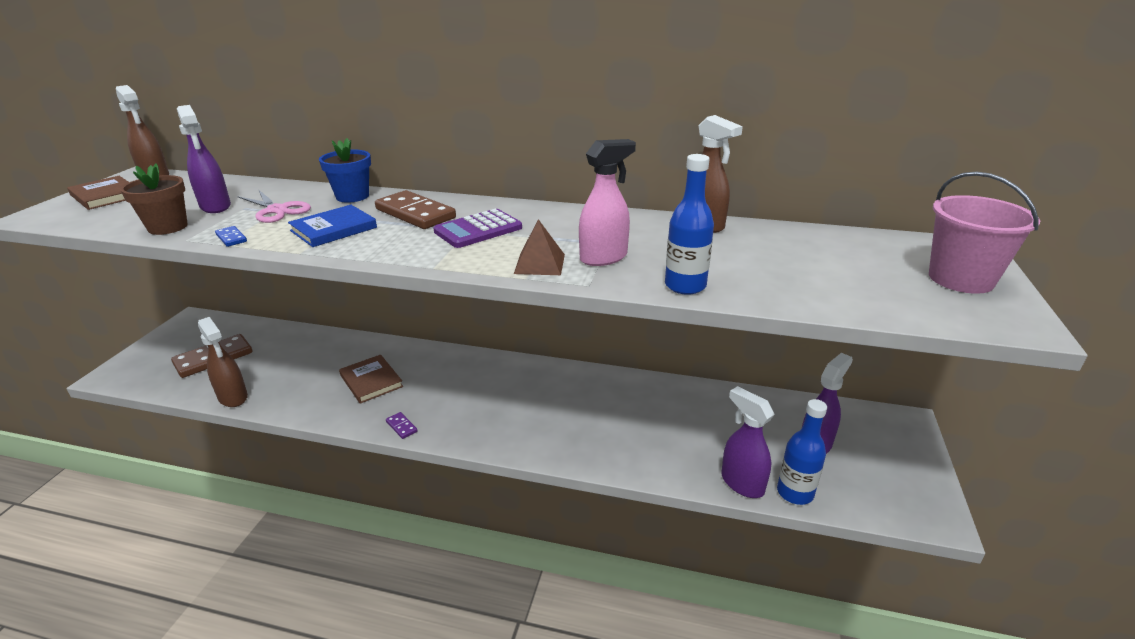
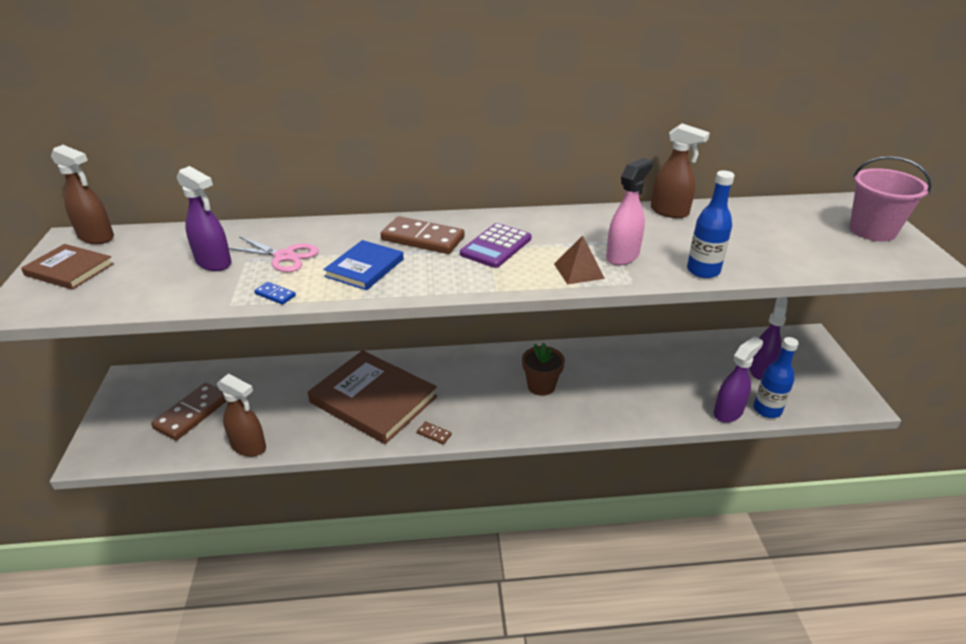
camera: 20 degrees left, 5 degrees up
(168, 227) = (192, 294): brown flower pot -> brown flower pot (541, 386)
(352, 196) = (342, 229): blue flower pot -> none
(371, 381) = (373, 399): brown book -> brown book, size x1.87
(401, 426) = (434, 434): purple domino -> brown domino
(741, 483) = (728, 412): purple spray bottle -> purple spray bottle turned 105 degrees clockwise

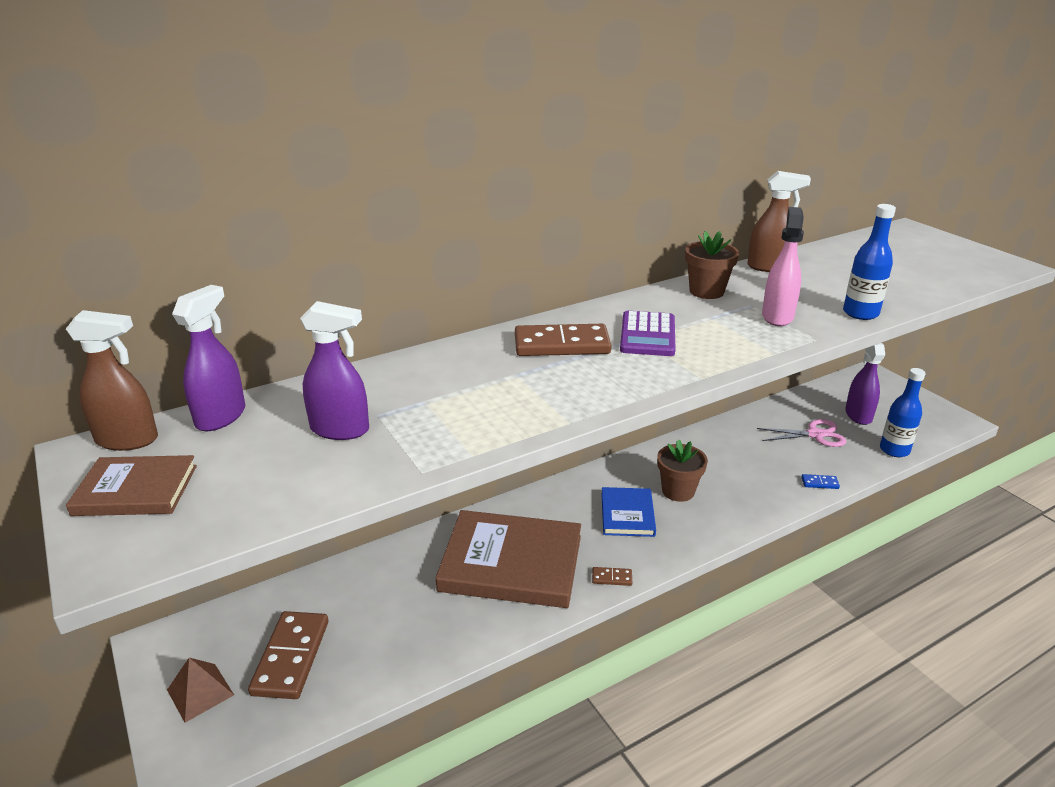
camera: 25 degrees left, 5 degrees down
(249, 447) = (404, 670): brown spray bottle -> none
(275, 295) = (465, 445): blue domino -> blue domino (819, 483)
(284, 257) = (423, 401): pink scissors -> pink scissors (815, 434)
(364, 268) = (534, 390): blue book -> blue book (627, 514)
(579, 271) = (755, 339): brown pyramid -> brown pyramid (200, 692)
(587, 221) = (706, 291): none -> brown flower pot
(728, 412) = (865, 462): purple spray bottle -> purple spray bottle (221, 417)
(872, 230) = (946, 249): pink bucket -> none

